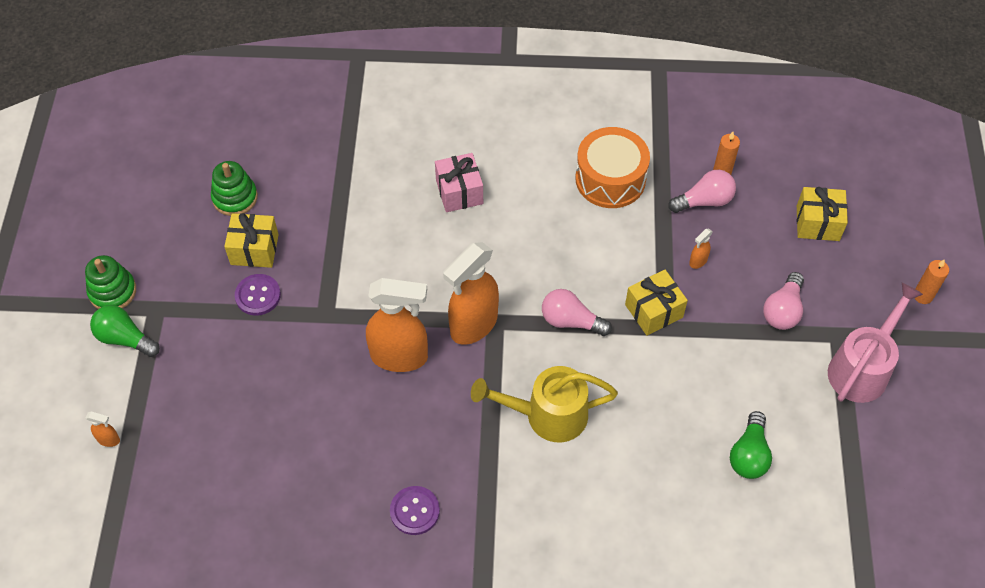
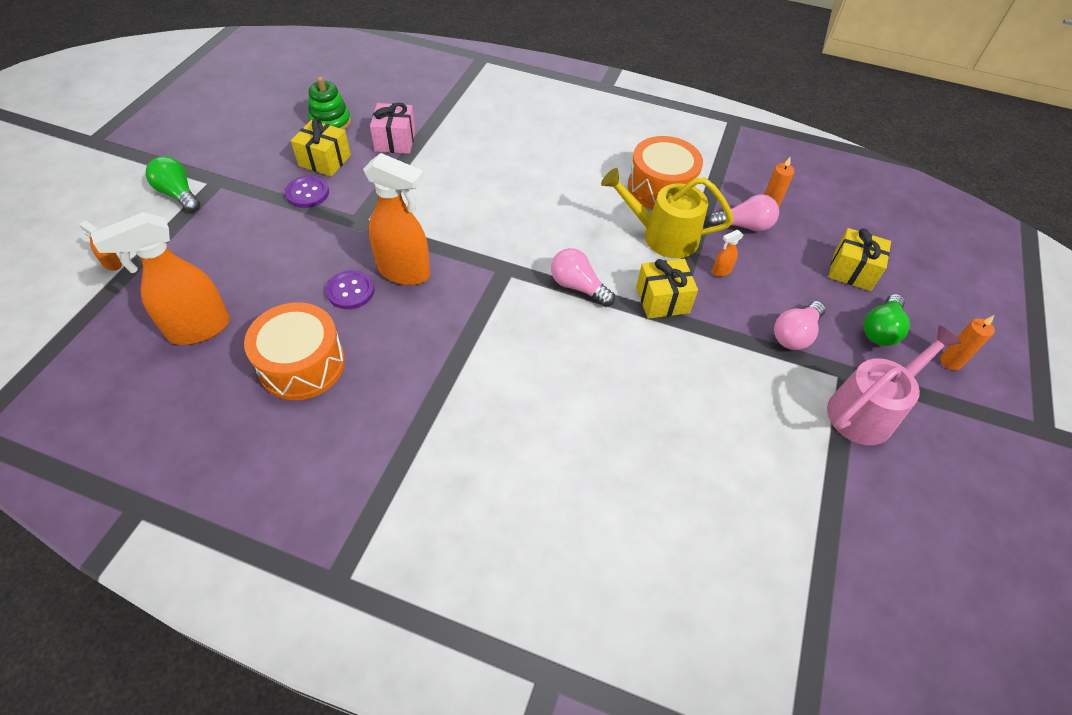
camera: 15 degrees right, 5 degrees down
(112, 291) = (191, 159): green stacking toy -> none
(352, 484) = (302, 364): none -> orange drum
(414, 511) = (348, 407): purple button -> purple button (350, 291)
(459, 192) = (520, 164): pink gift -> pink gift (395, 141)
(473, 325) = (484, 265): orange spray bottle -> orange spray bottle (198, 329)
(546, 415) = (519, 359): yellow watering can -> yellow watering can (661, 236)
(749, 454) = (717, 458): green light bulb -> green light bulb (880, 329)

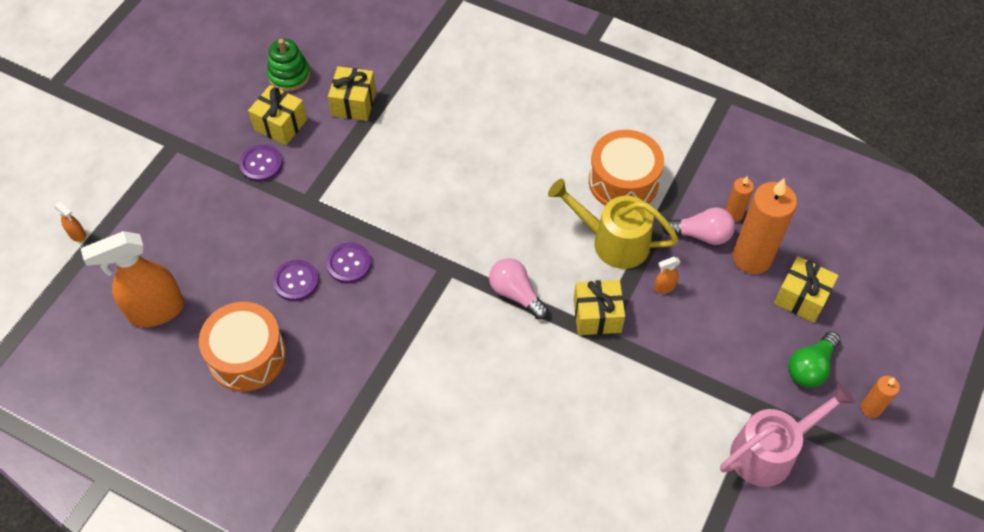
camera: 10 degrees right, 5 degrees up
(178, 194) = (137, 157): green light bulb -> none
(395, 141) = (354, 103): pink gift -> yellow gift
(404, 272) = (349, 264): orange spray bottle -> purple button
(795, 334) = (721, 365): pink light bulb -> none
(796, 241) = (752, 258): none -> orange candle

